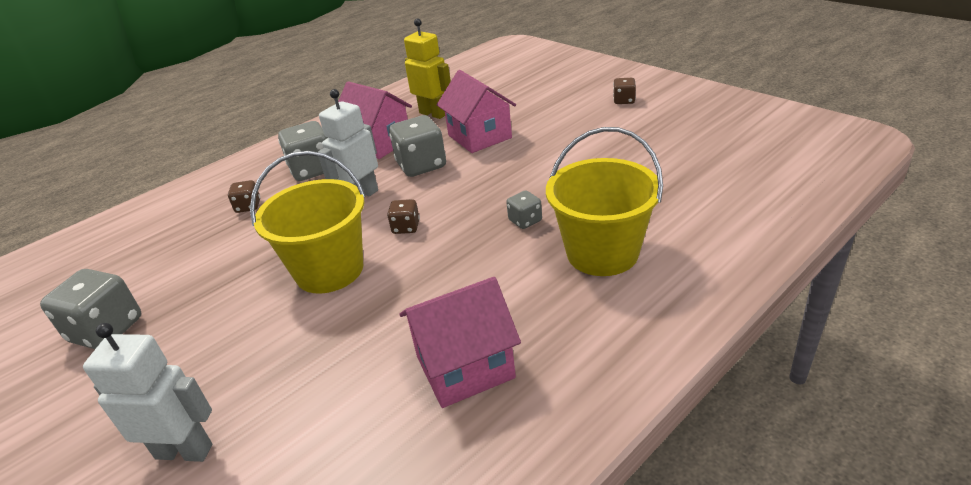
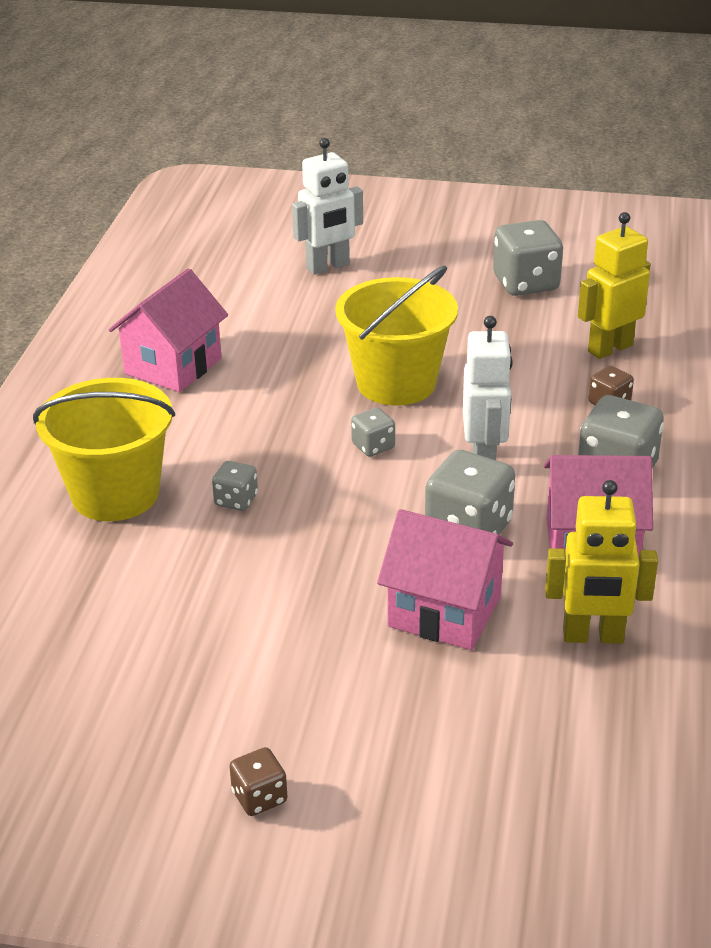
camera: 140 degrees right, 0 degrees up
(178, 243) = (609, 348): none -> yellow robot
(406, 227) = (373, 446): brown dice -> grey dice

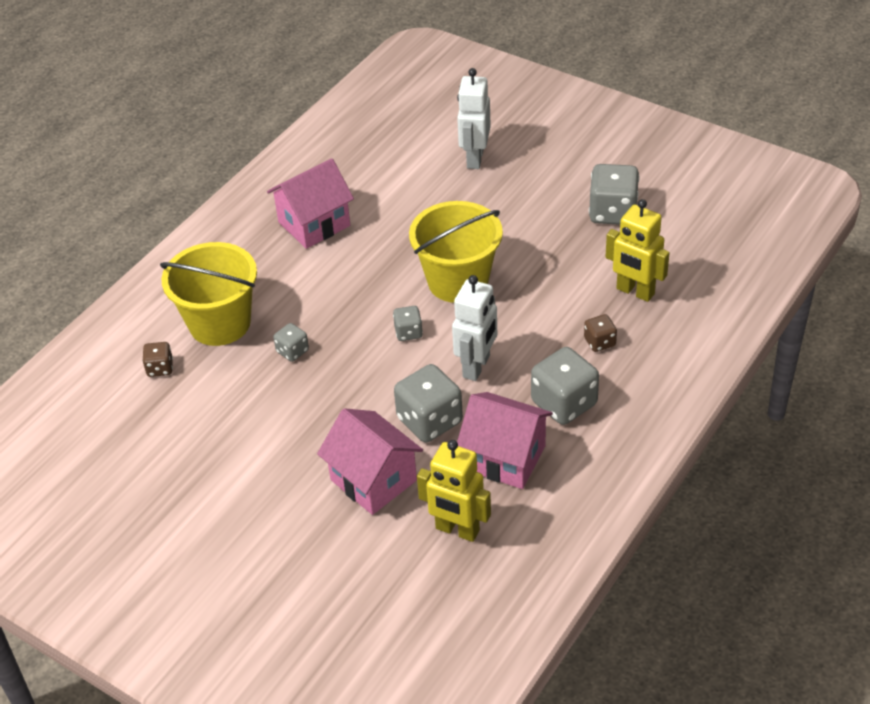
camera: 25 degrees right, 10 degrees up
(259, 797) = (185, 574): brown dice -> brown dice (160, 368)
(328, 267) = (474, 158): white robot -> white robot turned 105 degrees clockwise
(609, 348) = (635, 292): yellow robot -> yellow robot turned 135 degrees counterclockwise

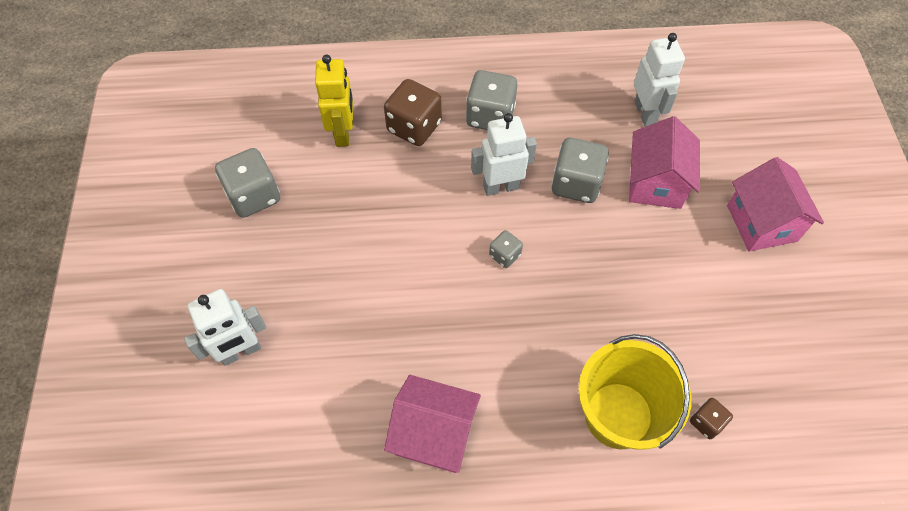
camera: 130 degrees left, 15 degrees up
(292, 351) = (596, 327): grey dice -> none
(457, 530) = (645, 113): yellow robot -> white robot
(458, 281) = (420, 257): yellow bucket -> none
(505, 458) = (566, 121): pink house -> pink house (761, 223)
(599, 342) = (414, 127): brown dice -> brown dice, size x1.91

